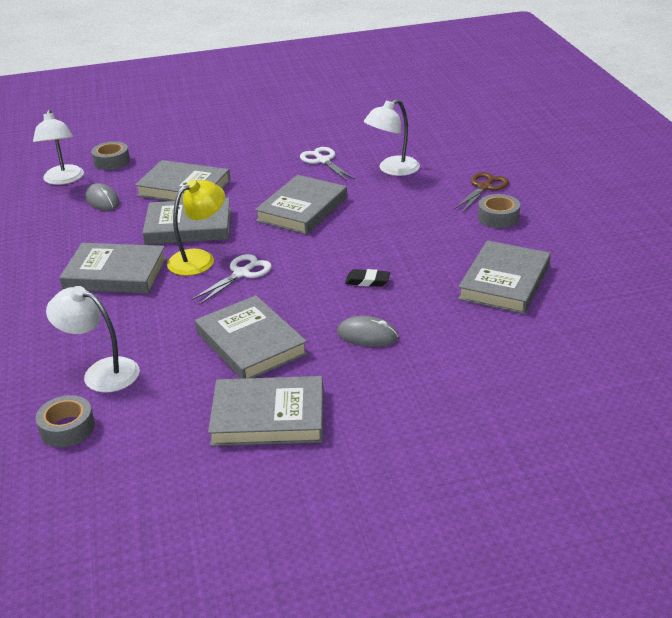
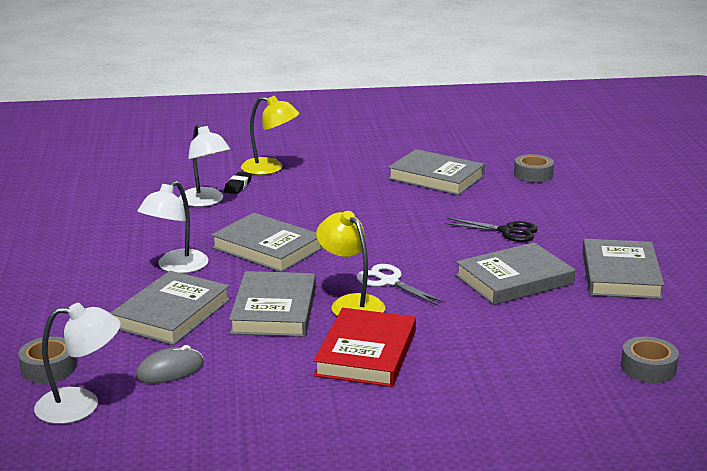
camera: 85 degrees left, 10 degrees down
(101, 372) = (558, 354): white lamp -> white lamp (176, 267)
(115, 273) = (366, 353): grey book -> red book
(323, 161) = (158, 232): white scissors -> none
(367, 281) = (420, 226): black eraser -> black eraser (238, 186)
(367, 335) = (507, 231): grey mouse -> black scissors
(484, 188) = (270, 168): brown scissors -> yellow lamp
(498, 217) = (329, 169): grey tape -> grey tape (533, 175)

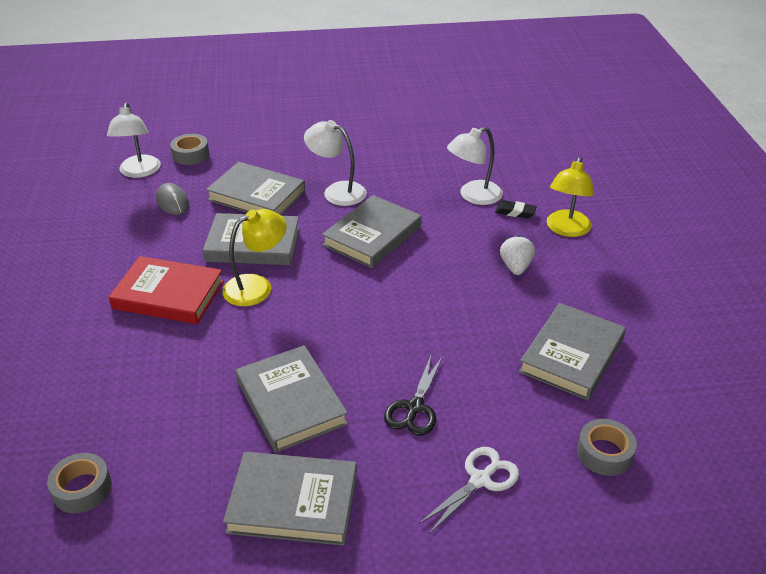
camera: 90 degrees right, 15 degrees up
(324, 190) = (515, 267): none -> white strawberry
(389, 282) = (296, 310): white scissors -> white scissors (480, 480)

